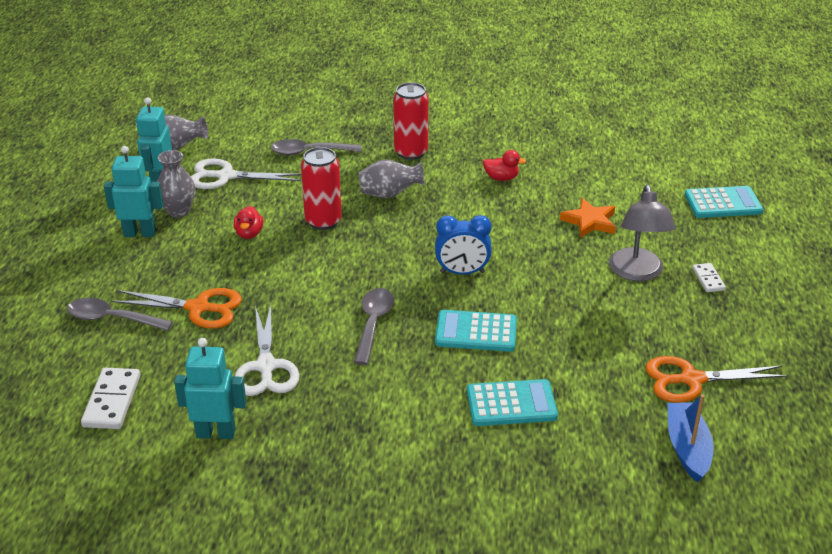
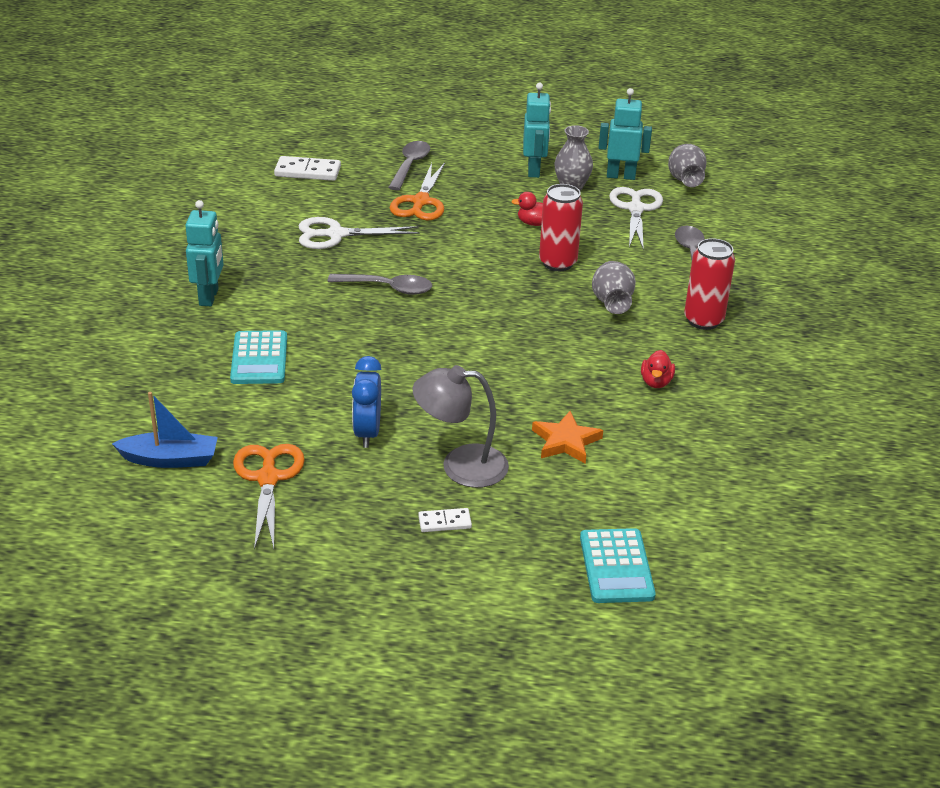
camera: 90 degrees right, 0 degrees up
(216, 433) = (260, 214): turquoise robot -> turquoise robot (209, 297)
(462, 272) = (467, 343): blue clock -> blue clock (367, 432)
(476, 332) = (367, 345): turquoise calculator -> none

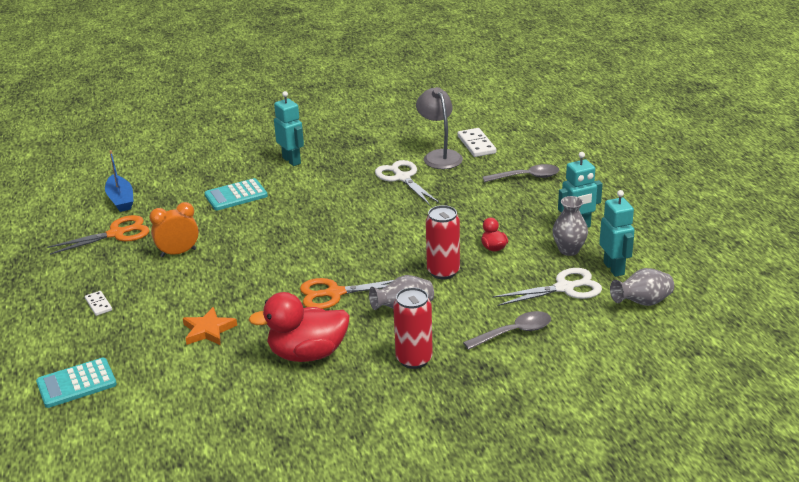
camera: 70 degrees right, 5 degrees down
(209, 297) = (292, 160): turquoise robot -> turquoise robot turned 105 degrees counterclockwise
(367, 432) = (178, 253): blue clock -> orange clock
(387, 288) = (350, 214): grey spoon -> none
(420, 202) = (477, 195): orange scissors -> orange scissors (334, 293)
(460, 465) = (160, 295): grey lamp -> grey lamp (439, 156)
(656, 382) = (307, 354): red duck -> red duck, size x2.20

